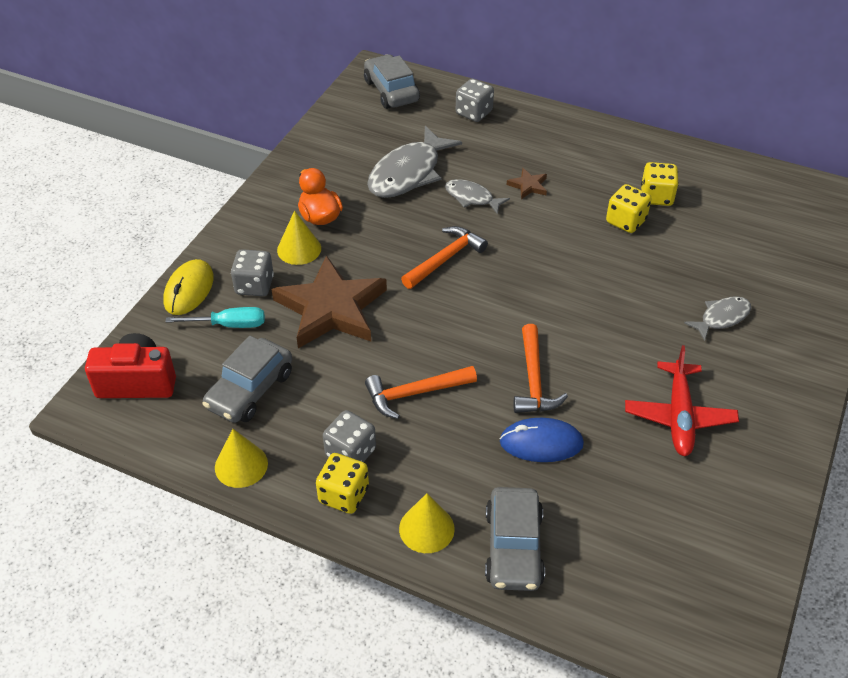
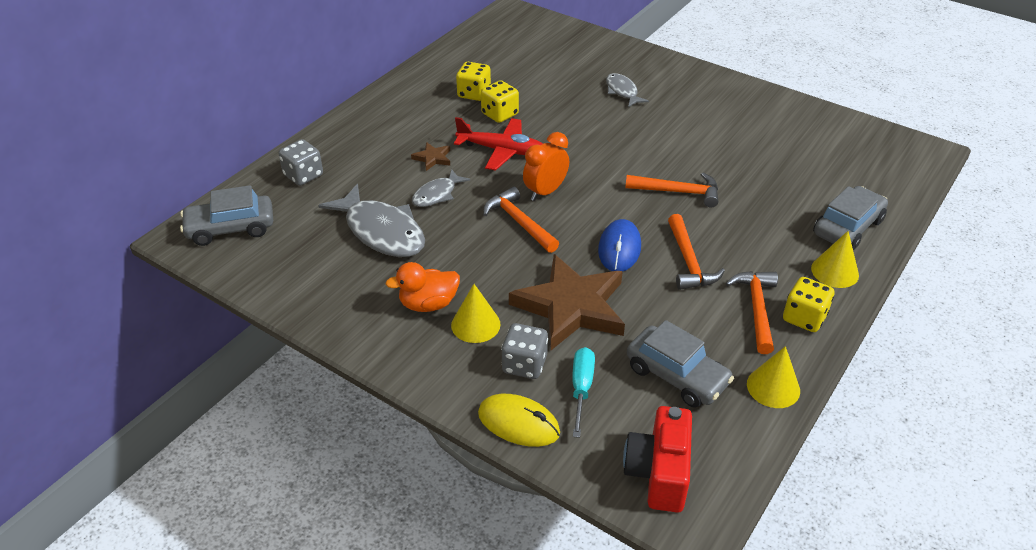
camera: 80 degrees left, 5 degrees down
(350, 452) = (756, 309): grey dice -> orange hammer
(499, 272) = (545, 192): none -> orange clock
(513, 547) = (847, 227): grey car -> grey car turned 60 degrees counterclockwise
(541, 443) = (745, 198): blue mouse -> blue mouse (619, 248)
(679, 416) = (720, 129): red plane -> red plane (502, 151)

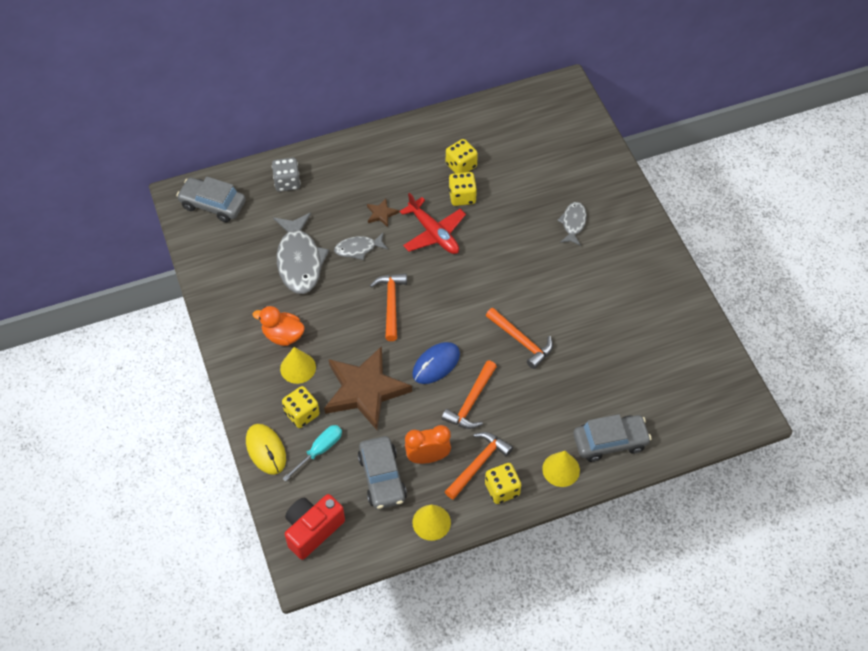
camera: 35 degrees right, 15 degrees up
(524, 364) = (302, 414): grey dice -> yellow dice
(545, 192) = (430, 288): orange clock -> orange clock (428, 457)

